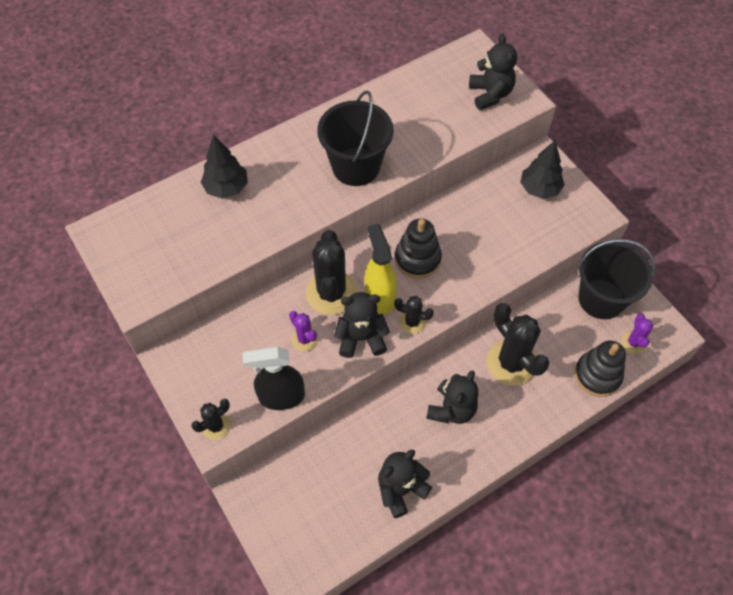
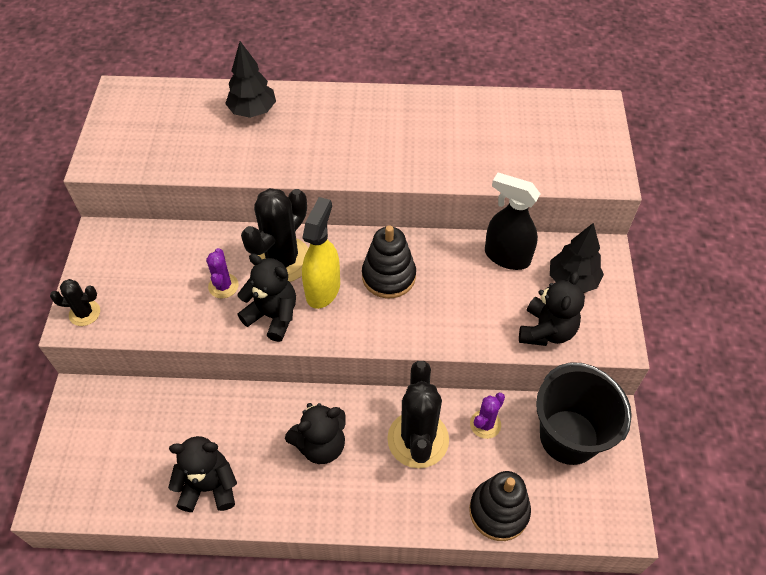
camera: 35 degrees right, 5 degrees down
(281, 397) = (158, 323): black spray bottle -> black spray bottle (506, 256)
(356, 166) = (382, 152): black bucket -> none
(412, 322) = (332, 330): black cactus -> none
(490, 94) = (577, 154): black teddy bear -> black teddy bear (546, 331)
(633, 342) = (568, 504): purple cactus -> purple cactus (485, 424)

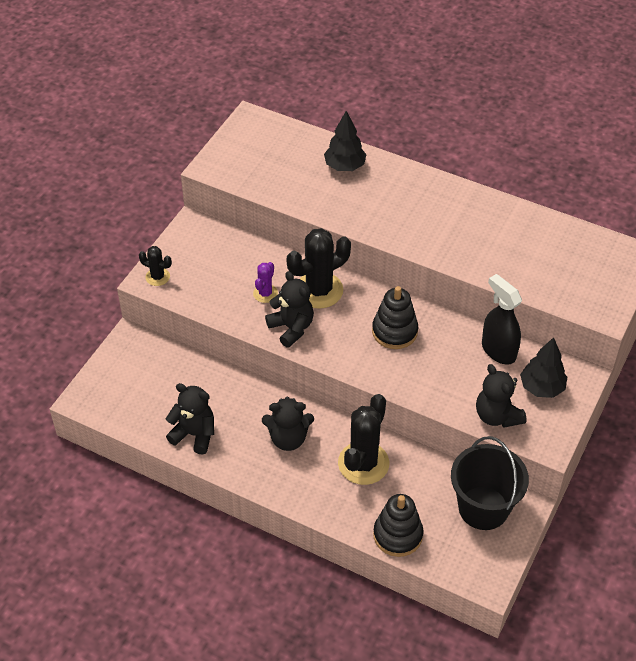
camera: 25 degrees right, 5 degrees down
(323, 289) = (339, 322): yellow spray bottle -> none
(485, 424) = (422, 473): purple cactus -> none
(546, 331) = (497, 416): black teddy bear -> black teddy bear turned 105 degrees clockwise

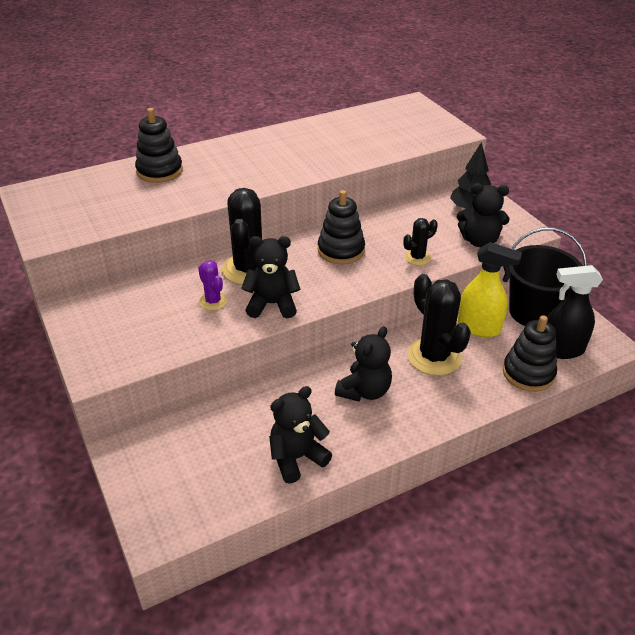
camera: 55 degrees left, 10 degrees down
(157, 277) = (100, 363): black cactus -> black cactus (417, 257)
(344, 166) = (159, 171): black tree -> black stacking toy
(426, 478) = (479, 328): none -> yellow spray bottle
(498, 350) = (414, 212): black spray bottle -> black spray bottle (561, 350)

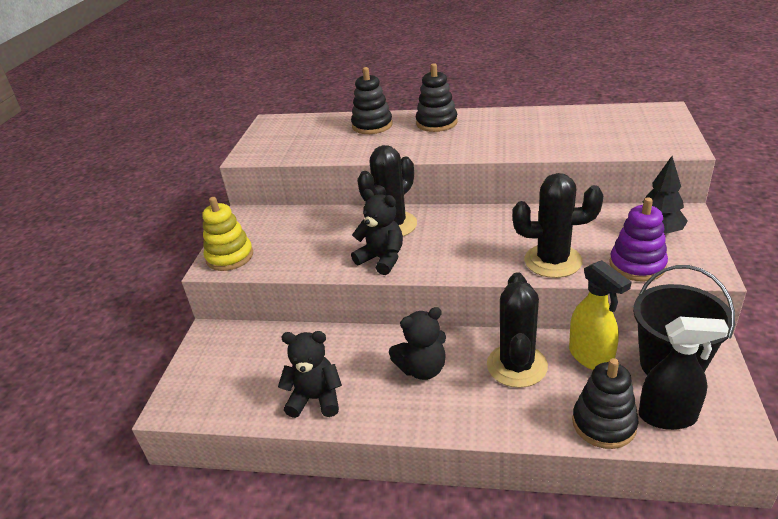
camera: 40 degrees right, 5 degrees down
(105, 357) = (230, 257): none -> yellow stacking toy
(213, 301) = (340, 242): purple cactus -> none
(341, 250) = (485, 233): black stacking toy -> black stacking toy (436, 123)
(417, 257) = (553, 261): black cactus -> black cactus, size x1.95
(479, 241) = (637, 265): black teddy bear -> purple stacking toy
(561, 350) = (668, 416): black spray bottle -> black spray bottle turned 150 degrees clockwise

